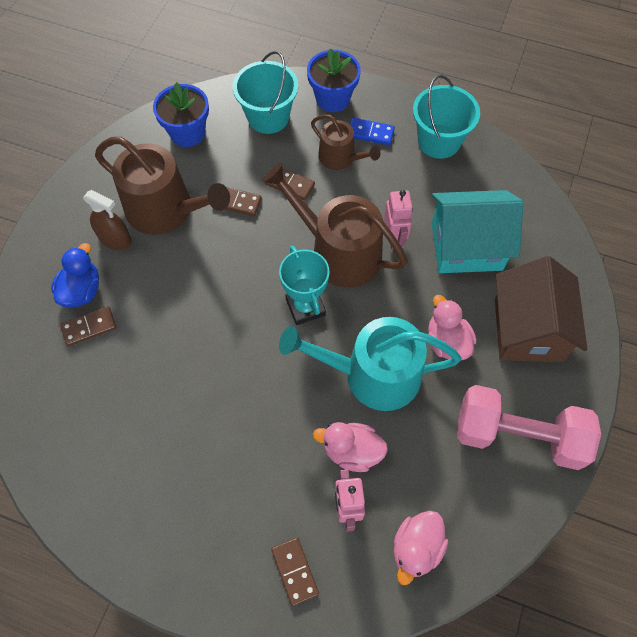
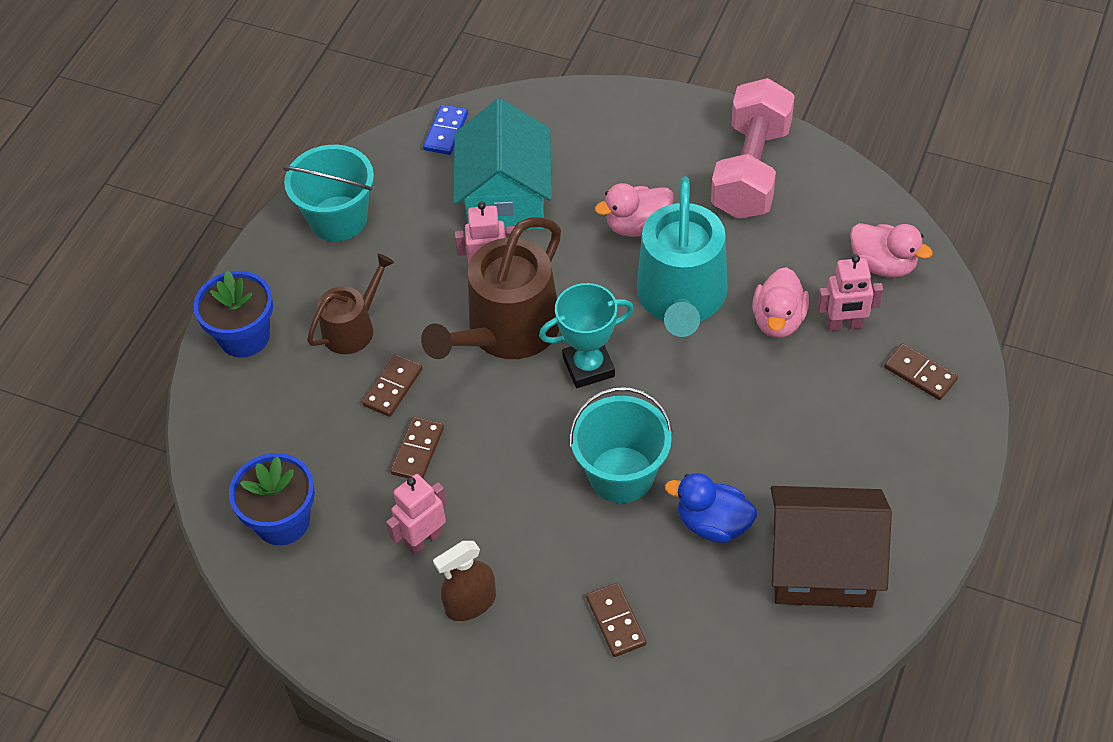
camera: 85 degrees left, 10 degrees down
(82, 290) = (556, 638): blue duck -> blue duck (713, 524)
(115, 239) = (470, 603): brown spray bottle -> brown spray bottle turned 150 degrees counterclockwise
(166, 210) = (423, 540): brown watering can -> pink robot
(268, 117) = (267, 416): turquoise bucket -> turquoise bucket (621, 474)
(294, 571) = (920, 374): brown domino -> brown domino turned 60 degrees clockwise
(370, 133) = (314, 293): blue domino -> blue domino (446, 132)
(527, 330) = (622, 151): brown house -> brown house (822, 566)

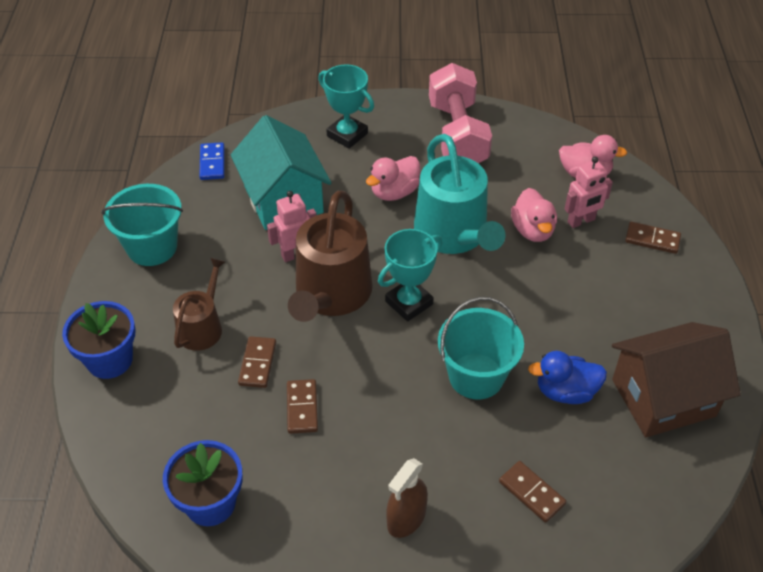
camera: 25 degrees left, 5 degrees down
(423, 540) = (341, 479): pink robot -> none
(617, 136) = (347, 135): none -> turquoise trophy

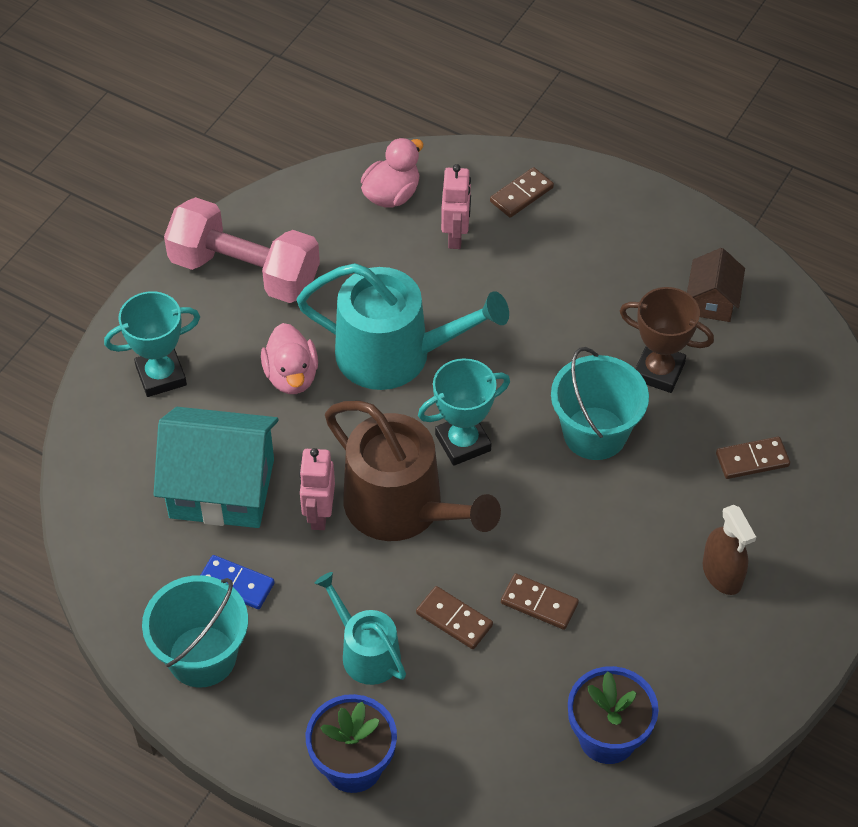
camera: 60 degrees left, 5 degrees up
(202, 327) = (366, 652): brown watering can -> turquoise watering can
(212, 163) = (101, 535): blue domino -> blue domino (236, 584)
(409, 303) = (463, 442): turquoise trophy -> turquoise trophy turned 75 degrees clockwise
(532, 230) = (439, 284): pink duck -> none
(565, 392) = (658, 371): blue duck -> brown trophy
(663, 398) = (712, 301): brown house -> brown house, size x0.53

